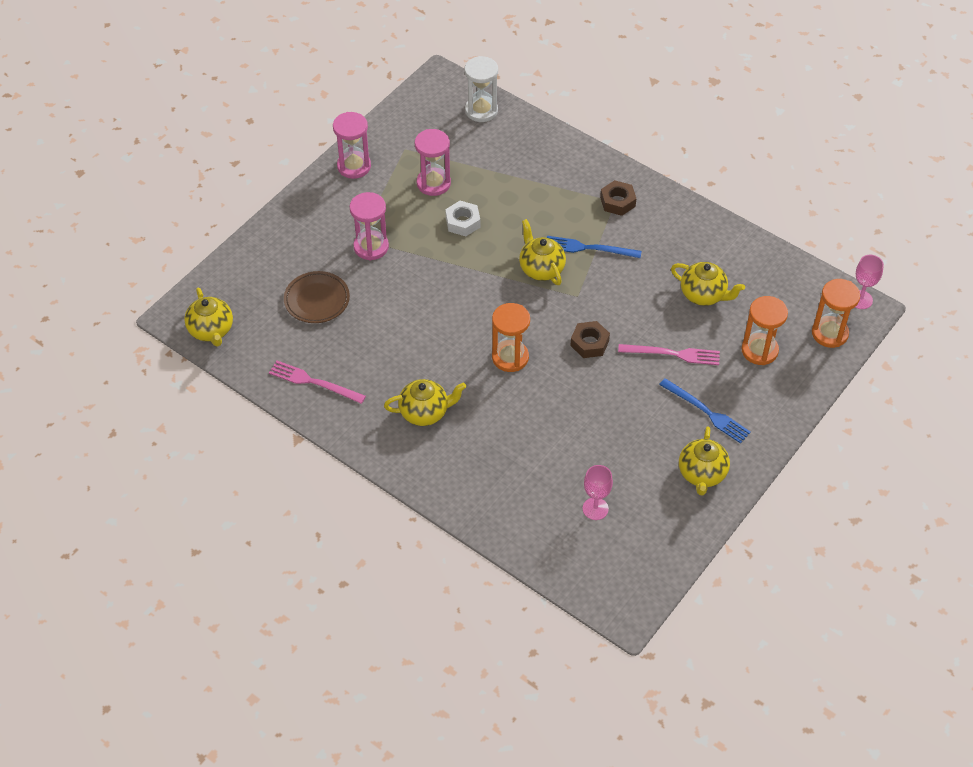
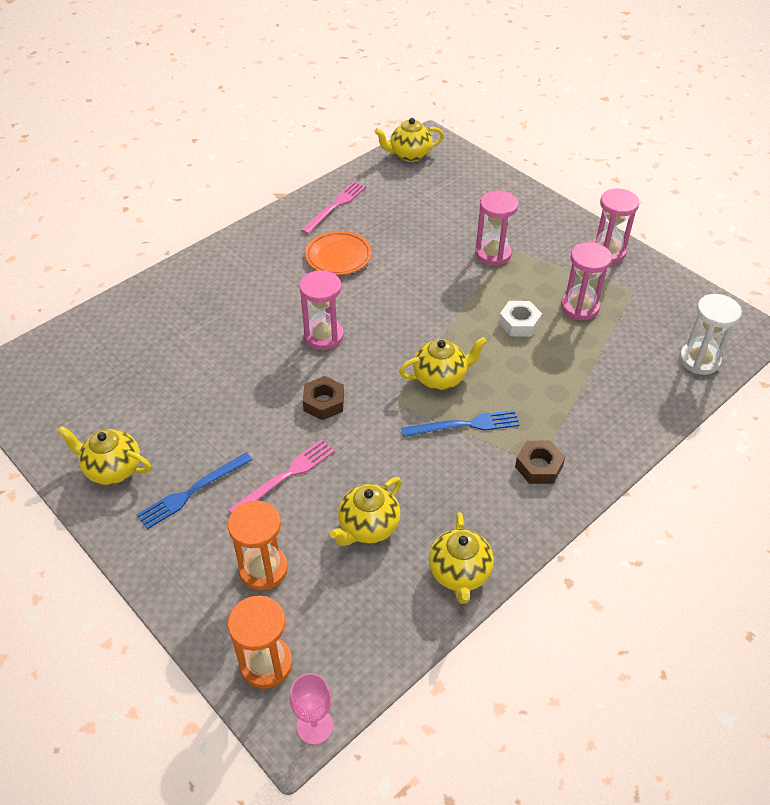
camera: 100 degrees right, 5 degrees down
(317, 300) = (431, 215): brown plate -> none
(396, 365) = (338, 256): none -> orange plate
(425, 412) = (277, 269): yellow teapot -> yellow teapot (459, 573)
(510, 357) = (324, 336): orange hourglass -> pink hourglass
(588, 248) = (465, 425): blue fork -> blue fork turned 60 degrees clockwise
(595, 509) = (114, 372): pink goblet -> none
(673, 354) = (285, 476): pink fork -> pink fork turned 150 degrees counterclockwise

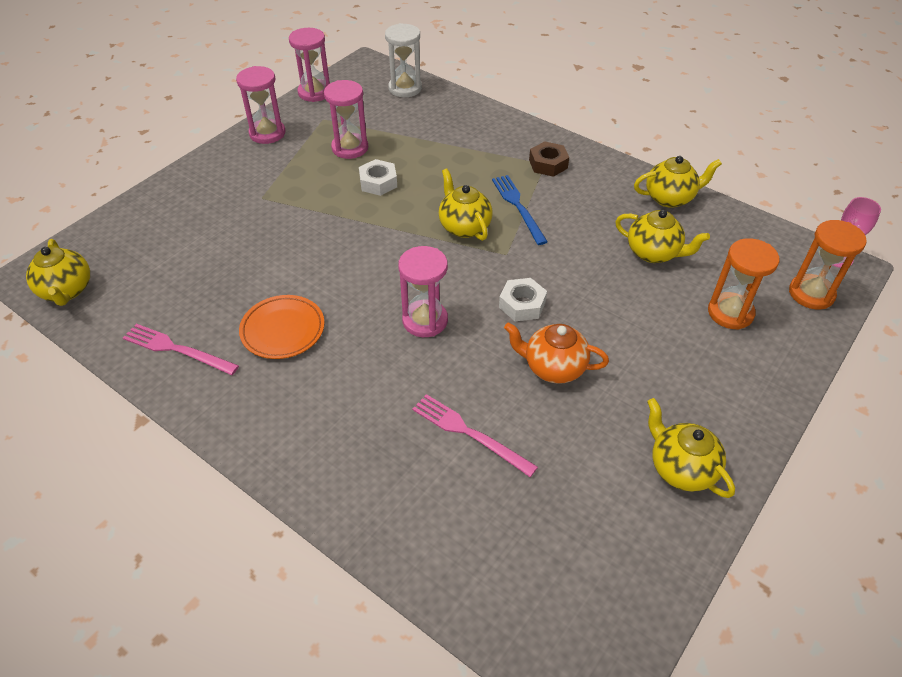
camera: 100 degrees left, 0 degrees up
(112, 469) = (681, 468): yellow teapot -> yellow teapot turned 135 degrees clockwise
(192, 492) = (676, 386): blue fork -> none
(244, 409) = (553, 367): none -> orange teapot
(285, 476) = (625, 317): pink fork -> pink fork (469, 433)
(324, 402) = (522, 304): brown nut -> white nut
(493, 254) = (273, 205): pink hourglass -> pink hourglass (315, 92)

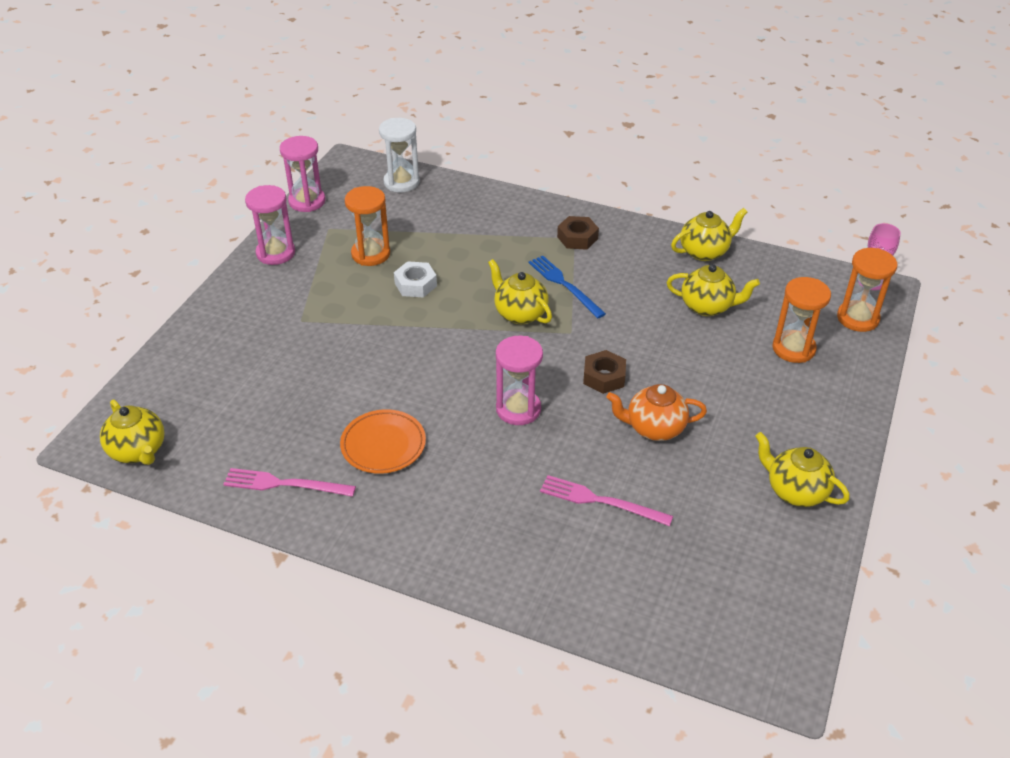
camera: 15 degrees left, 5 degrees down
(350, 148) = (371, 254): pink hourglass -> orange hourglass
(522, 304) = (604, 377): white nut -> brown nut

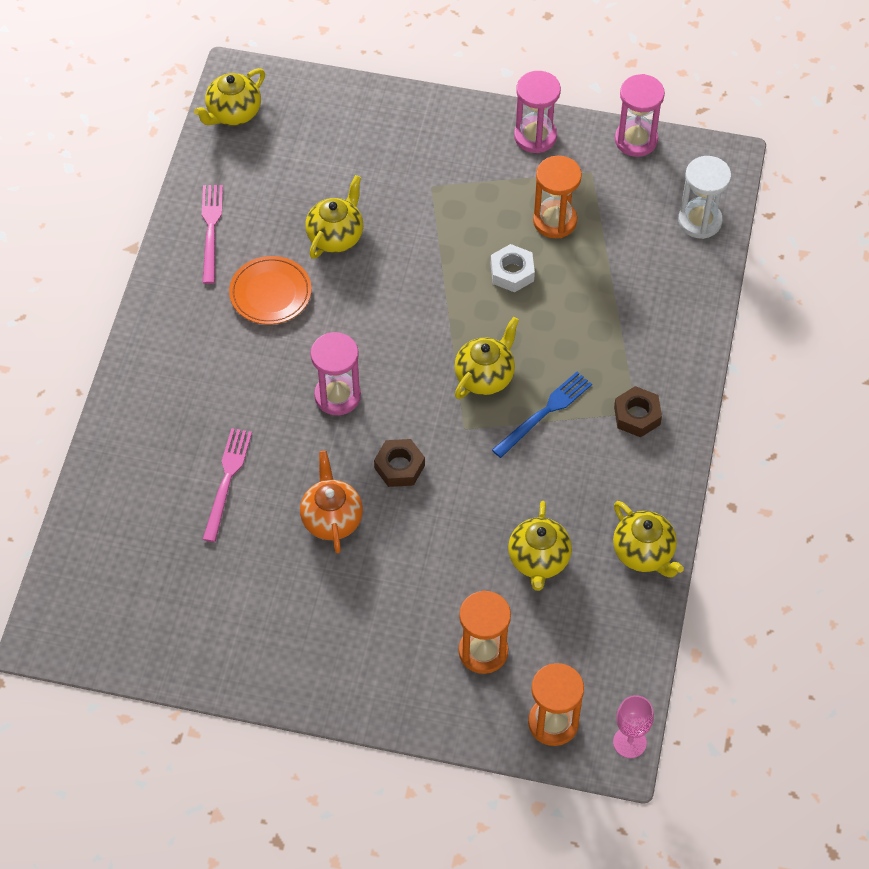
camera: 80 degrees right, 15 degrees up
(795, 491) = (265, 650): yellow teapot -> yellow teapot (336, 236)

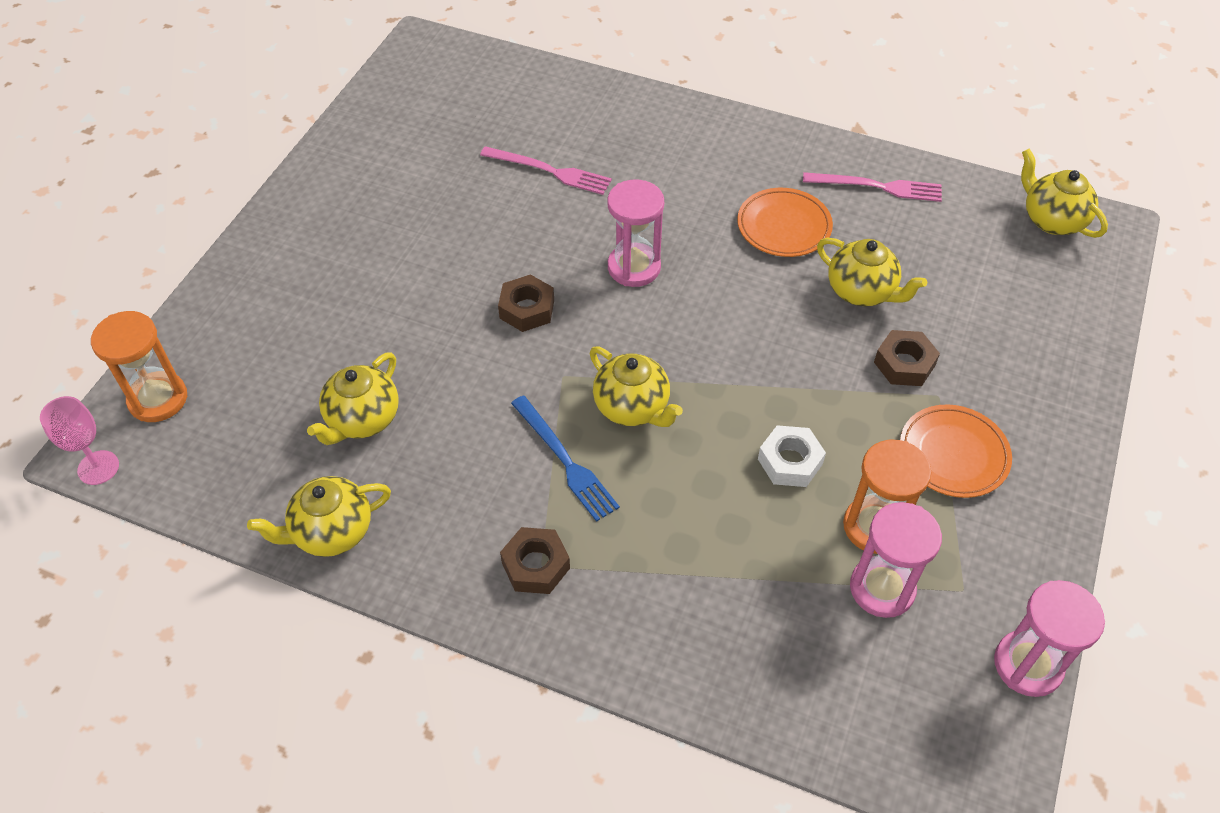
camera: 100 degrees right, 5 degrees down
(332, 519) = (478, 245): orange teapot -> none
(405, 207) = (904, 364): none -> brown nut
(483, 177) = (953, 454): none -> orange plate
(483, 651) = (271, 350): orange hourglass -> none
(535, 136) = (1029, 529): pink hourglass -> pink hourglass (882, 588)
(538, 560) = (362, 419): yellow teapot -> yellow teapot turned 75 degrees counterclockwise
(699, 221) = (864, 725): white hourglass -> none

